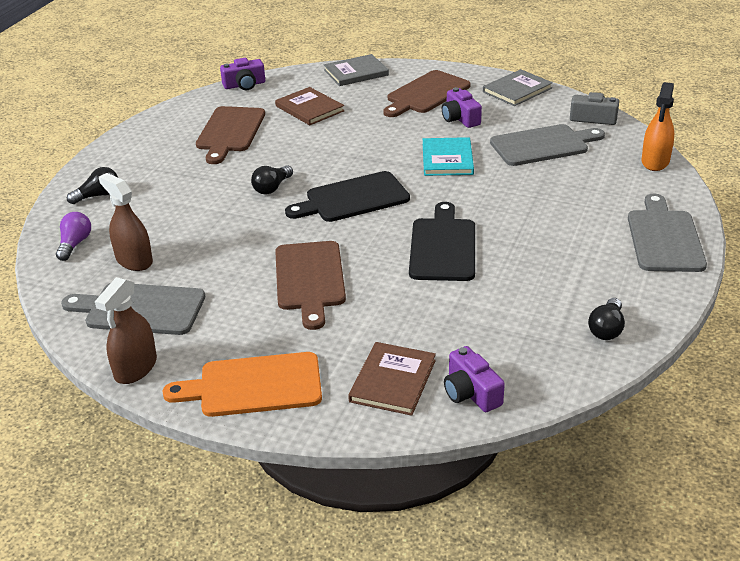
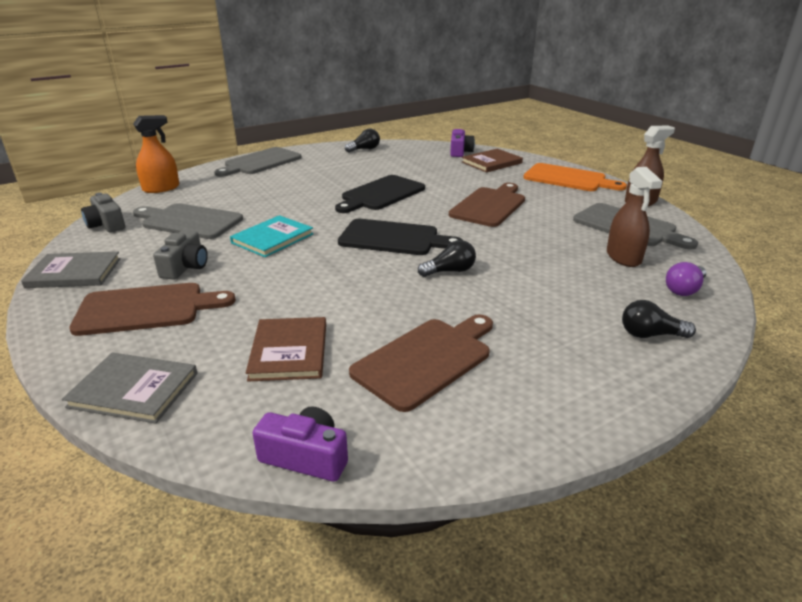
camera: 145 degrees left, 5 degrees down
(460, 118) = (185, 267): purple camera -> grey camera

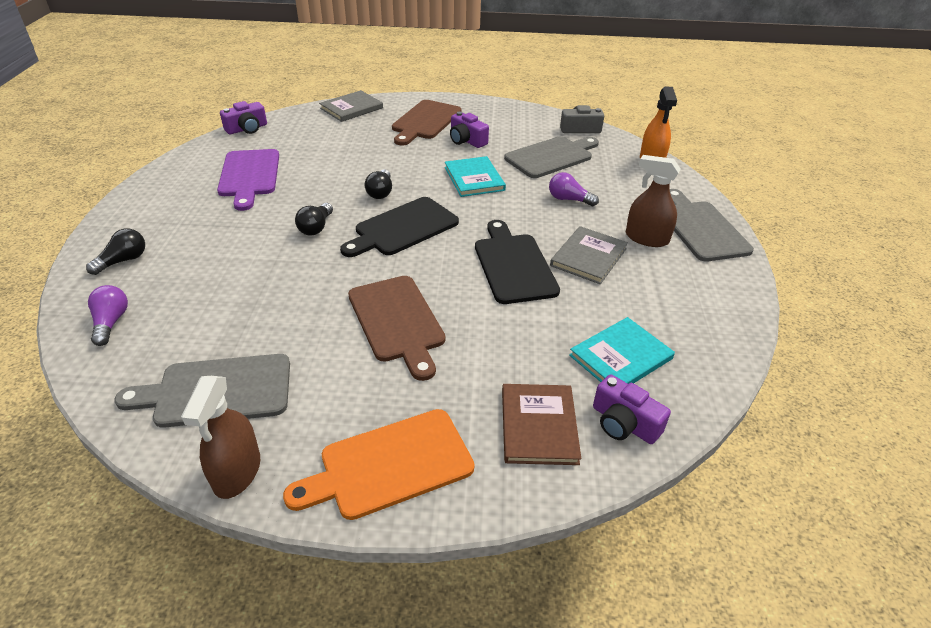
camera: 125 degrees right, 10 degrees up
(74, 273) = (503, 111): grey book -> grey book (588, 257)
(185, 267) = (466, 140): grey camera -> purple camera
(267, 199) = (569, 199): none -> purple light bulb
(289, 351) = (321, 145): brown book -> none
(364, 149) = (708, 326): black light bulb -> black light bulb (380, 192)
(419, 159) = (621, 357): none -> turquoise book
(426, 360) = (249, 175): brown cutting board -> purple cutting board
(623, 257) = (190, 331): brown spray bottle -> brown spray bottle (646, 238)

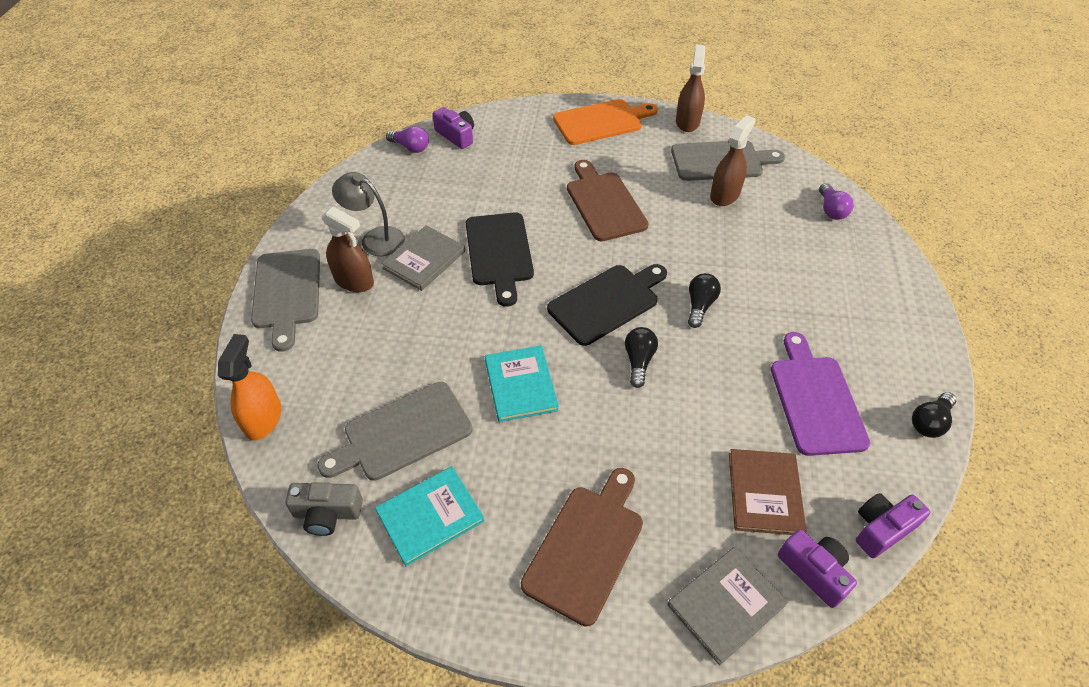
camera: 175 degrees left, 10 degrees up
(123, 261) = (869, 269): black light bulb -> black light bulb (929, 422)
(237, 338) = (725, 195): none -> brown spray bottle
(466, 140) = (521, 482): purple camera -> purple camera (814, 571)
(538, 426) = (510, 136): brown book -> brown book (765, 493)
(569, 199) = (412, 341): purple light bulb -> purple light bulb (410, 147)
(621, 357) = (439, 172): turquoise book -> turquoise book (430, 516)
(651, 275) = (375, 238): none -> grey lamp

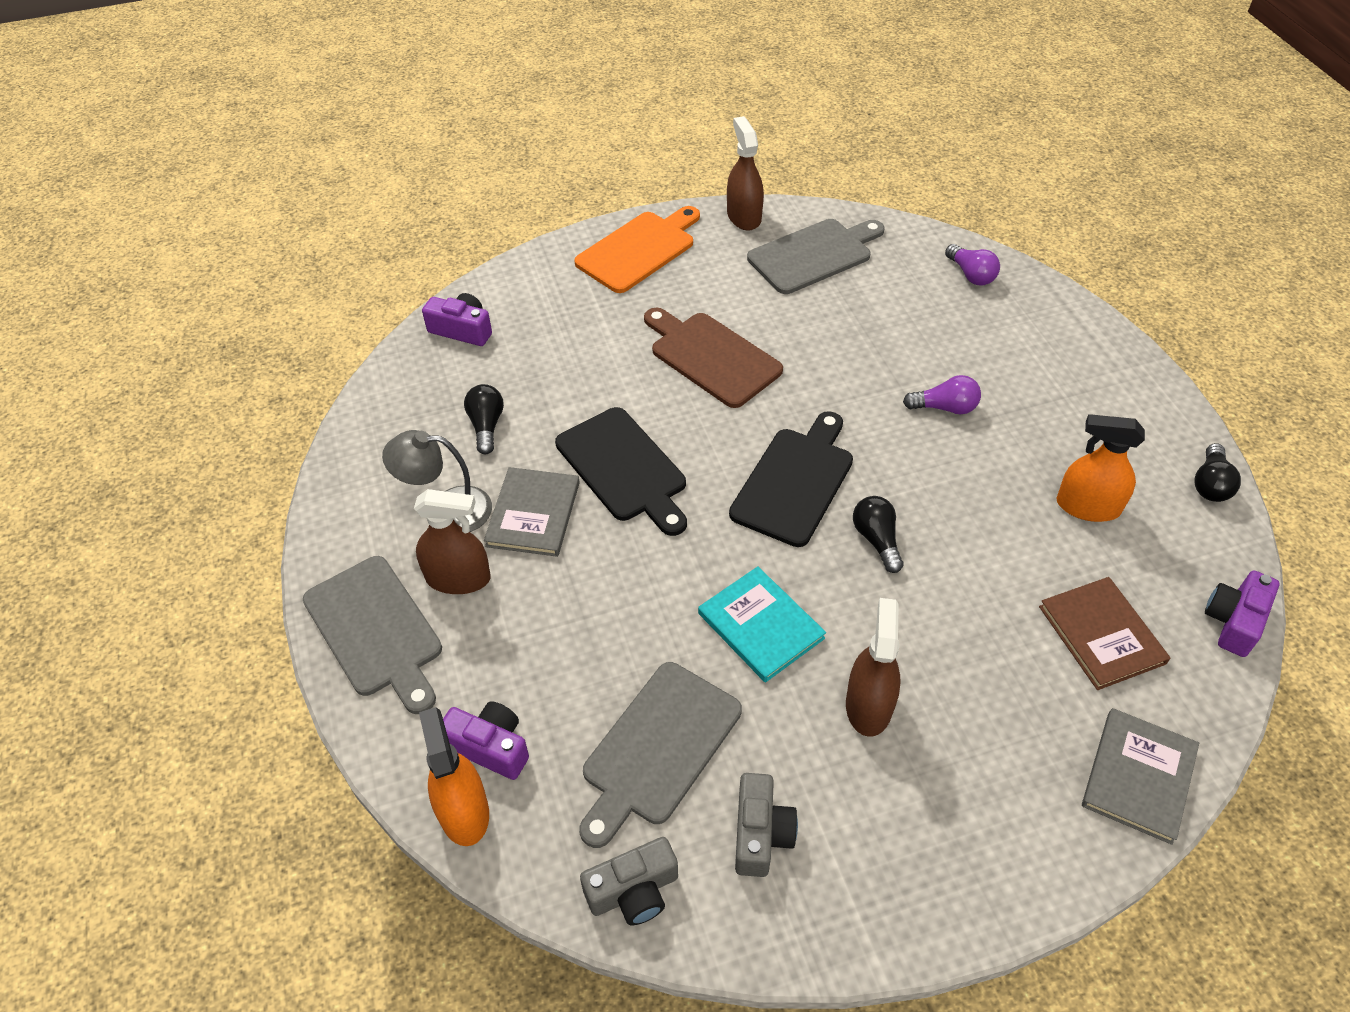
camera: 25 degrees left, 0 degrees up
(410, 147) = (409, 367): purple light bulb -> purple light bulb (944, 407)
(430, 516) = (760, 833): turquoise book -> grey camera
(586, 547) = (958, 784): brown cutting board -> none
(700, 306) = (901, 445): black light bulb -> black light bulb (486, 426)
(725, 195) = (844, 296): brown spray bottle -> brown spray bottle (868, 705)
(814, 571) = (1199, 697): purple camera -> purple camera (490, 747)
(815, 400) = (1088, 506): purple cutting board -> orange spray bottle

